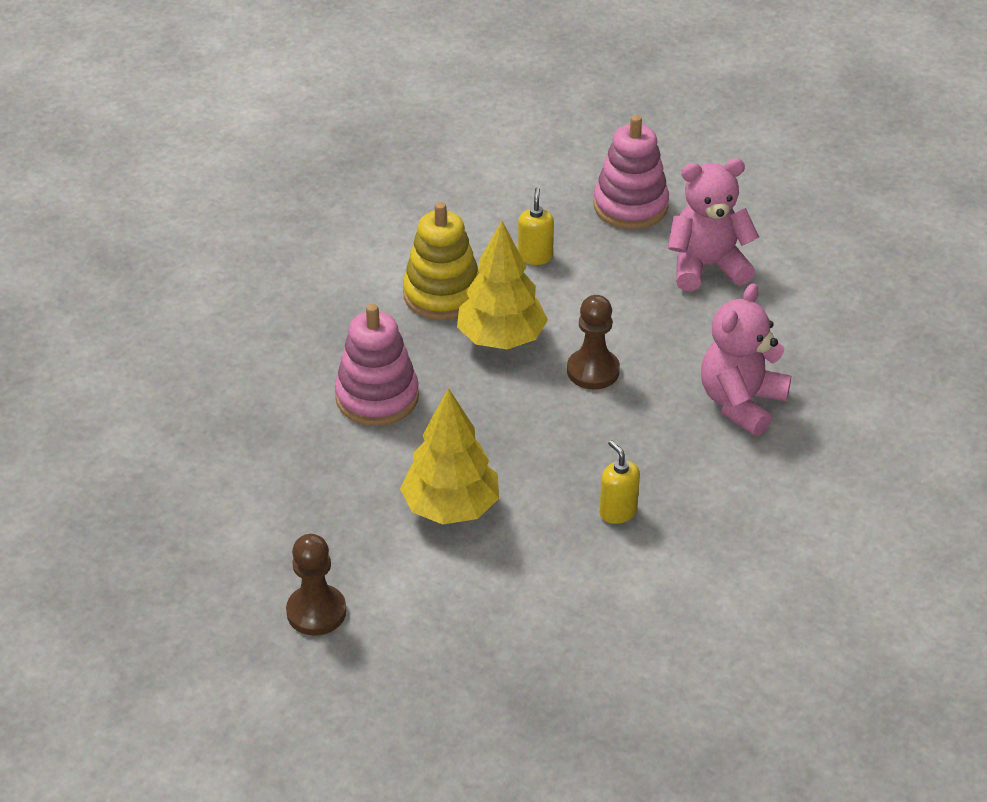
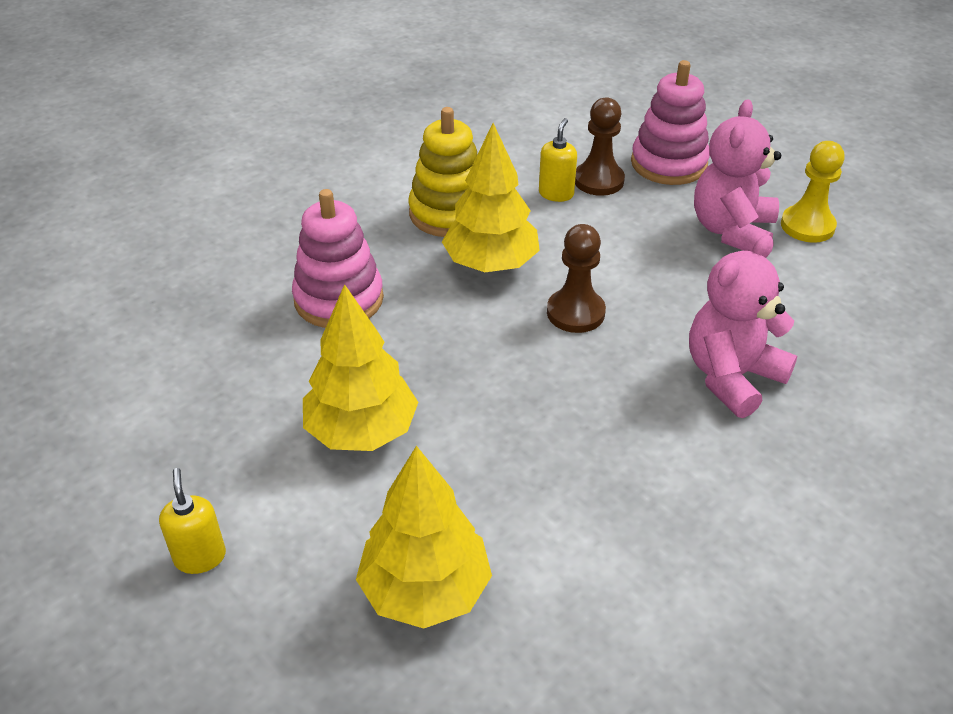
camera: 15 degrees right, 0 degrees up
(316, 612) = (156, 523): brown pawn -> brown pawn (598, 181)
(554, 615) = (425, 590): none -> yellow tree
(618, 512) = (549, 475): yellow soap dispenser -> yellow soap dispenser (200, 557)
(707, 267) = (732, 231): pink teddy bear -> pink teddy bear turned 75 degrees counterclockwise
(772, 250) = (807, 226): none -> yellow pawn

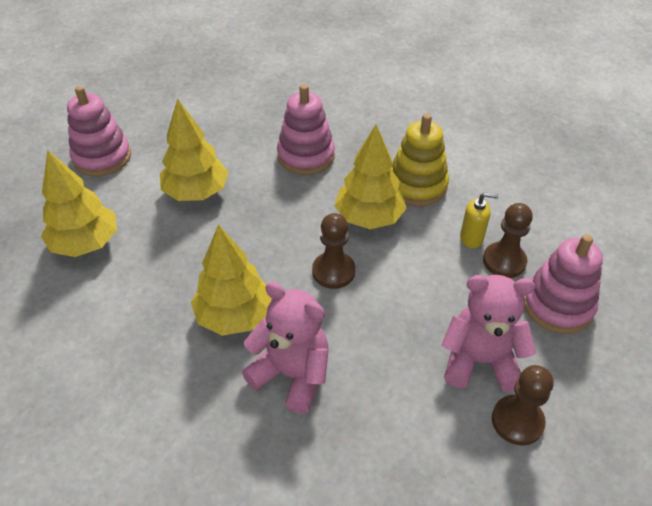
camera: 75 degrees right, 5 degrees up
(200, 557) = (102, 157): yellow soap dispenser -> pink stacking toy
(628, 418) = (234, 315): none -> yellow tree
(807, 226) = (517, 421): yellow pawn -> brown pawn

